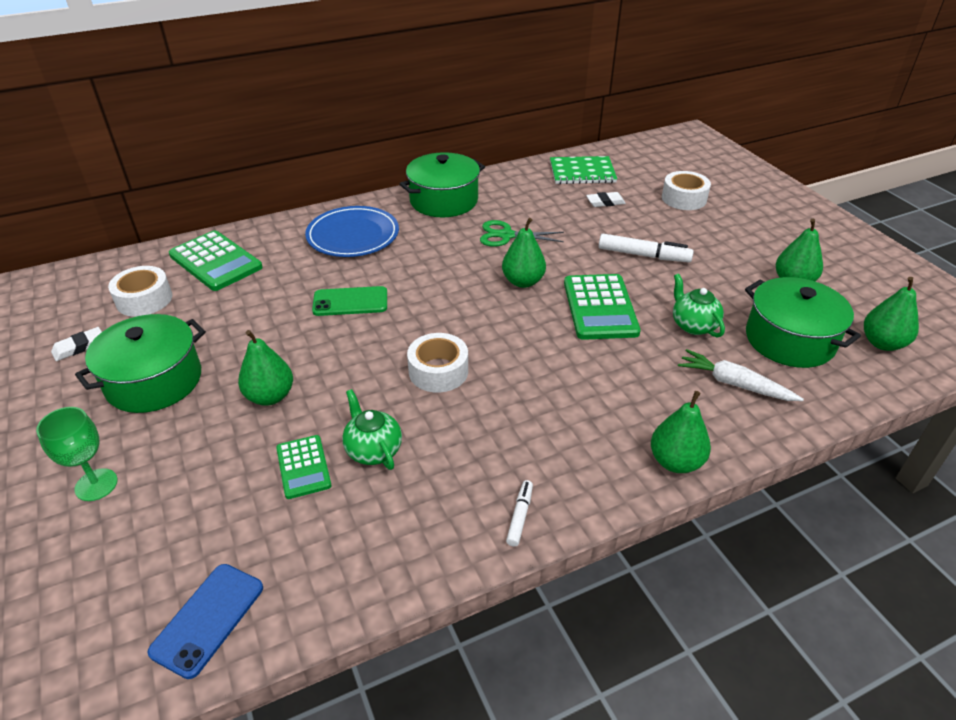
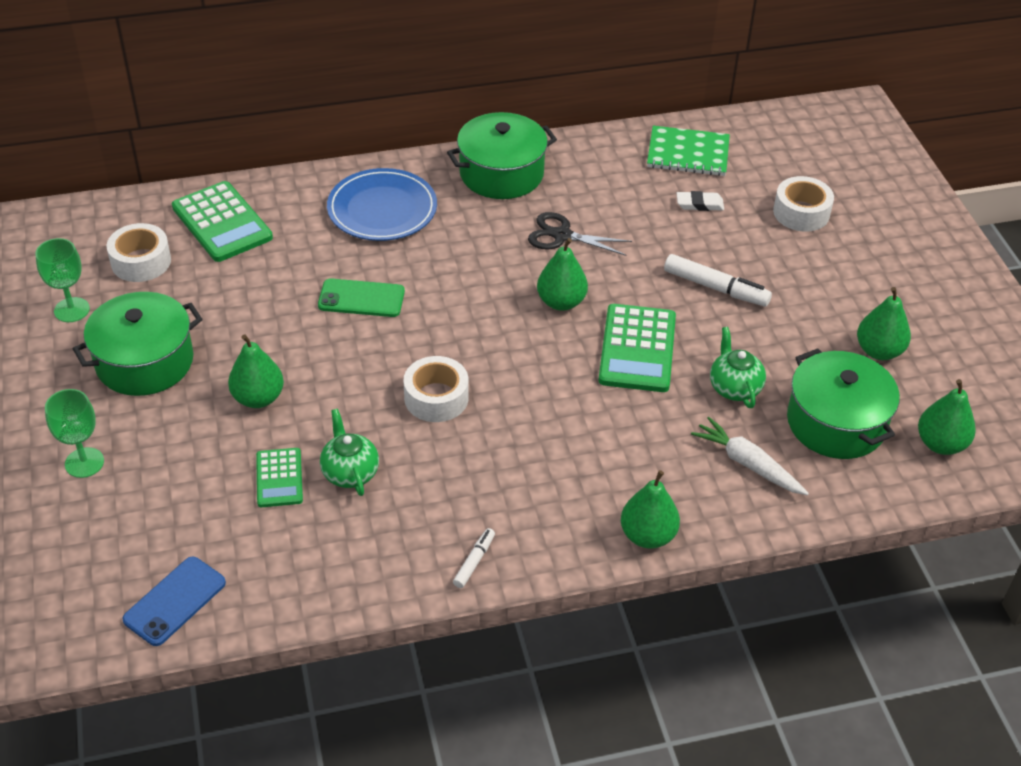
camera: 10 degrees right, 5 degrees up
(79, 347) = (72, 310): white eraser -> green goblet
(506, 235) = (562, 235): green scissors -> black scissors

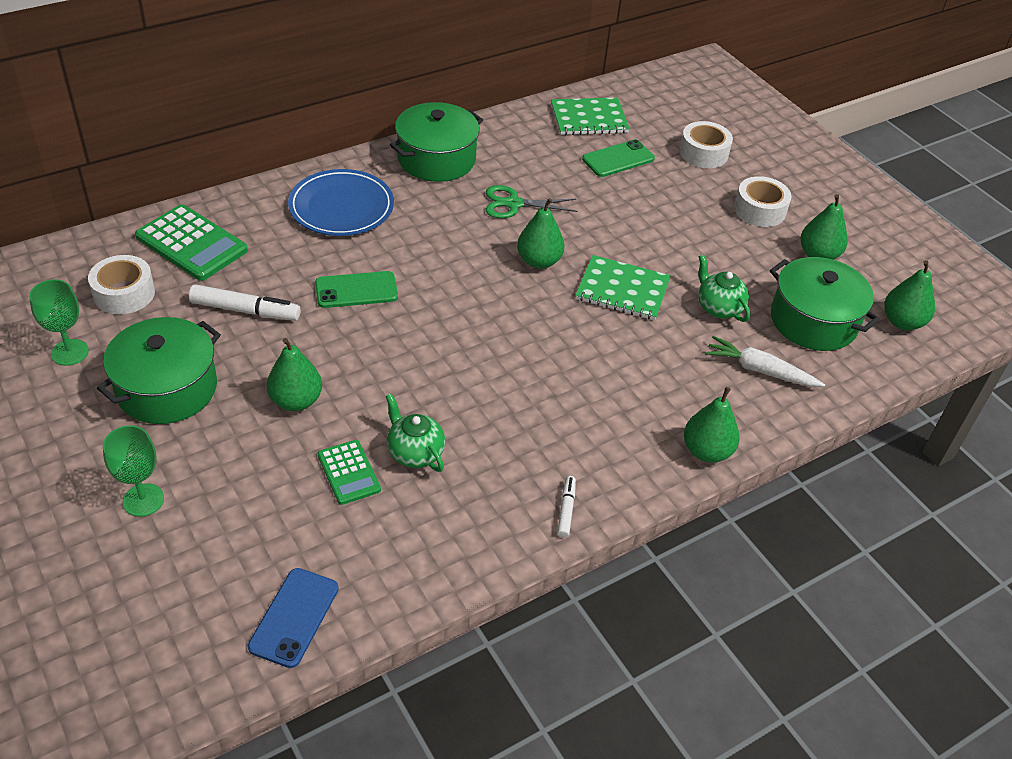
camera: 20 degrees left, 0 degrees up
(436, 398) = (465, 367): white tape -> white tape (759, 210)
(562, 235) = (514, 204): black scissors -> green scissors
(637, 349) = (622, 290): green calculator -> green notebook
(699, 204) = (618, 159): white eraser -> green phone
(715, 288) = (664, 226): white marker -> white marker (245, 310)

